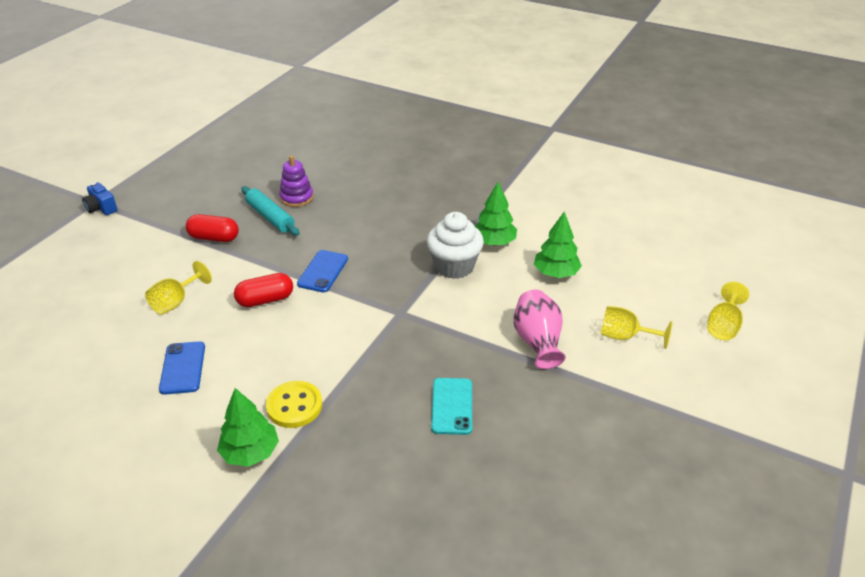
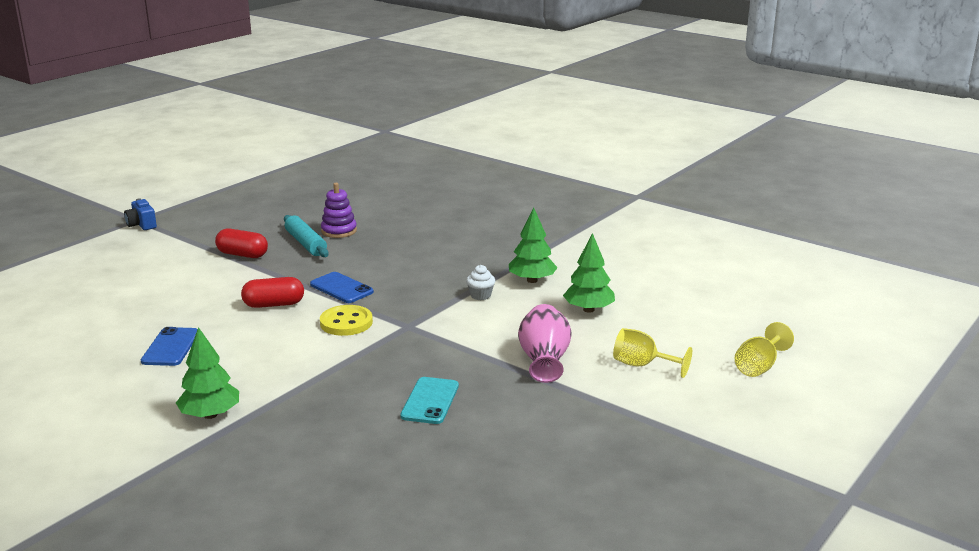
camera: 10 degrees right, 15 degrees down
(176, 302) = (184, 299): yellow goblet -> none
(294, 406) = (268, 385): yellow button -> yellow button (346, 322)
(323, 271) = (341, 288): blue phone -> blue phone turned 75 degrees counterclockwise
(454, 266) = (480, 295): white cupcake -> white cupcake, size x0.48

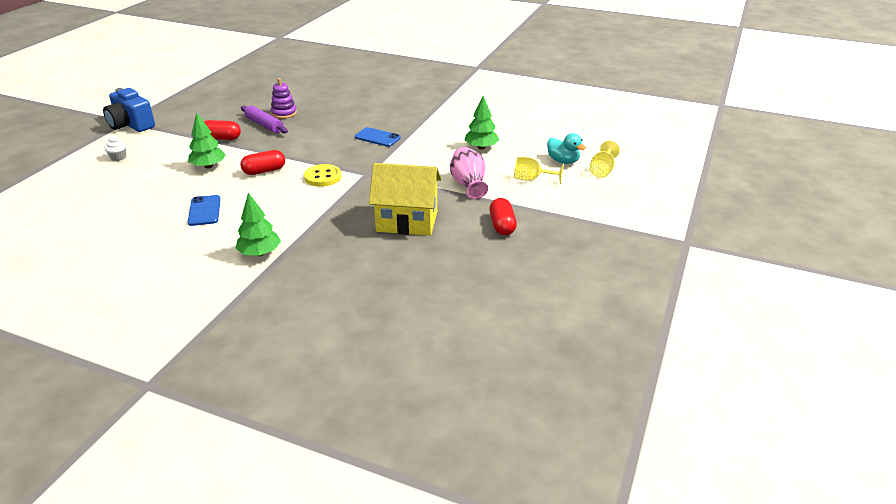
camera: 15 degrees left, 10 degrees up
(142, 225) = (131, 125): blue camera -> blue camera, size x1.85
(306, 243) = (264, 125): turquoise rolling pin -> purple rolling pin
(341, 288) = (307, 153): blue phone -> blue phone (377, 137)
(430, 401) = (407, 221): turquoise phone -> yellow house
(480, 295) = (406, 147): white cupcake -> white cupcake (118, 157)
(532, 280) = (435, 132): green tree -> green tree (208, 166)
(565, 427) = (502, 226): none -> red capsule
(703, 345) = (563, 161): none -> turquoise duck

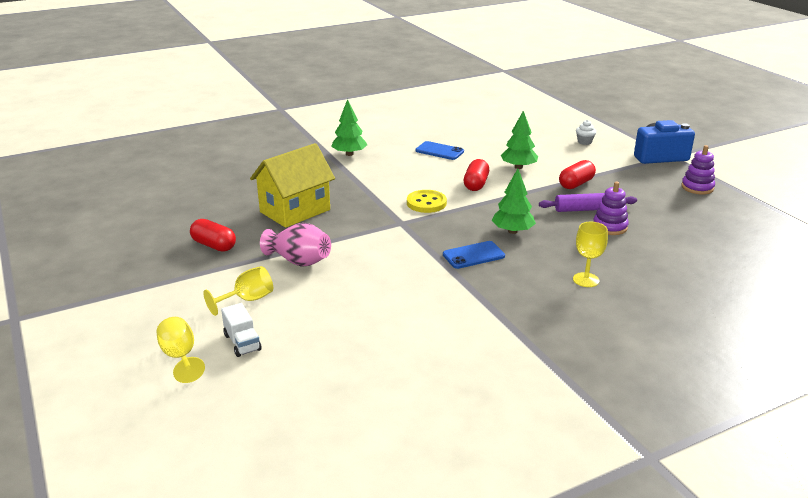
camera: 130 degrees right, 5 degrees down
(186, 103) = (697, 187): none -> purple stacking toy
(361, 104) = (586, 280): none -> yellow goblet
(481, 147) = (358, 305): green tree -> green tree (512, 231)
(563, 161) = (242, 342): turquoise duck -> white truck

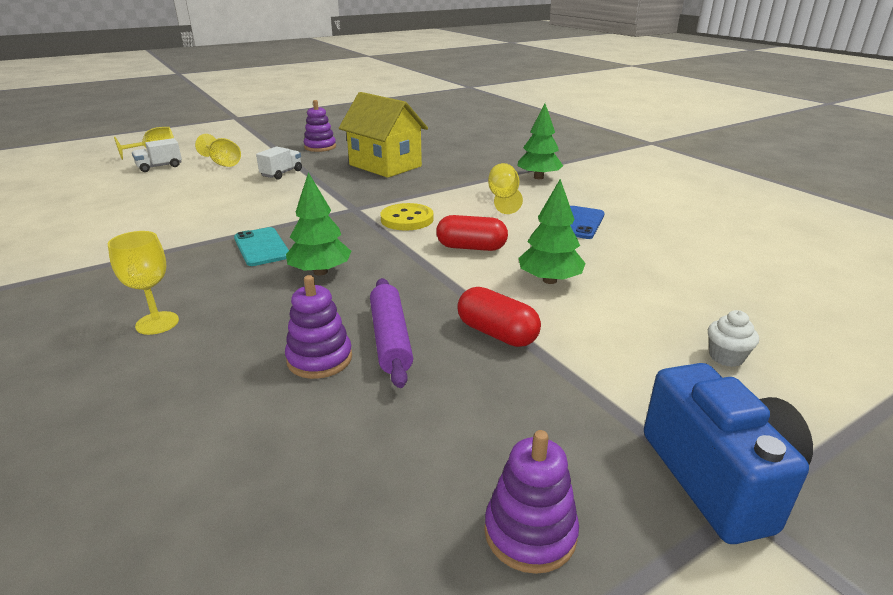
camera: 85 degrees right, 0 degrees up
(214, 245) = (320, 147): red capsule -> purple stacking toy
(299, 261) = (281, 173): pink vase -> white truck
(392, 169) = (503, 199): none -> yellow goblet
(473, 255) = (262, 247): blue phone -> turquoise phone

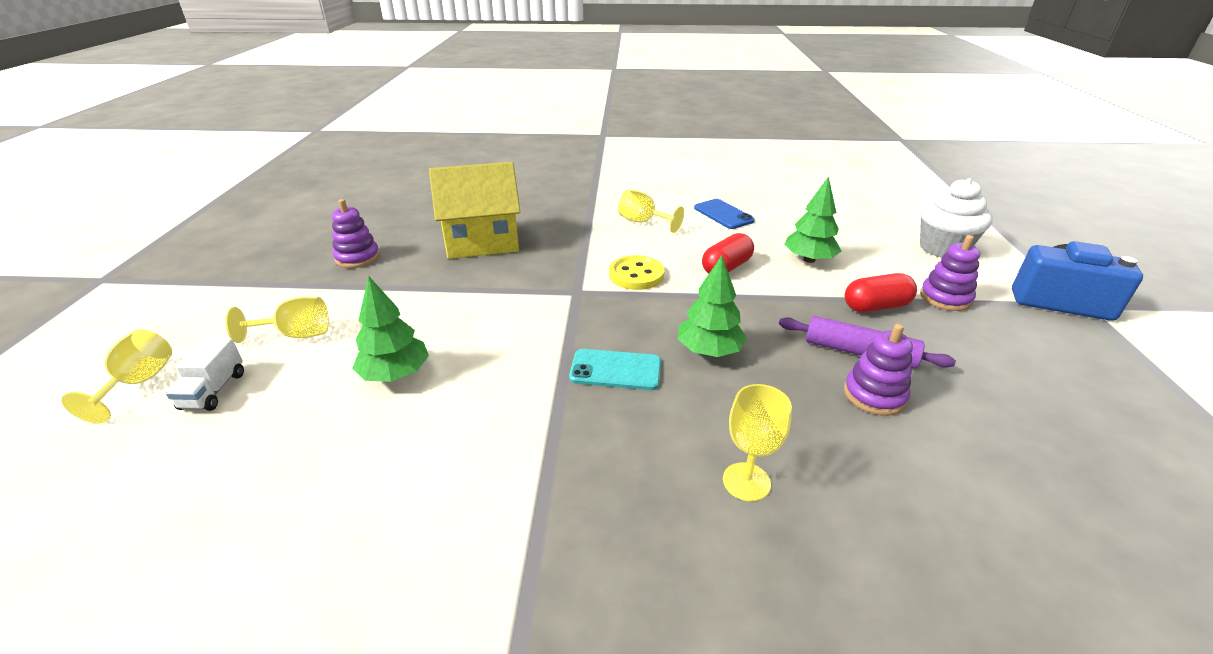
camera: 55 degrees left, 5 degrees up
(281, 173) = (408, 304): white truck -> none
(530, 532) = (1102, 374): purple stacking toy -> purple stacking toy (945, 298)
(538, 177) = (616, 194): green tree -> green tree (395, 374)
(726, 357) = (943, 248): white cupcake -> white cupcake, size x2.08

